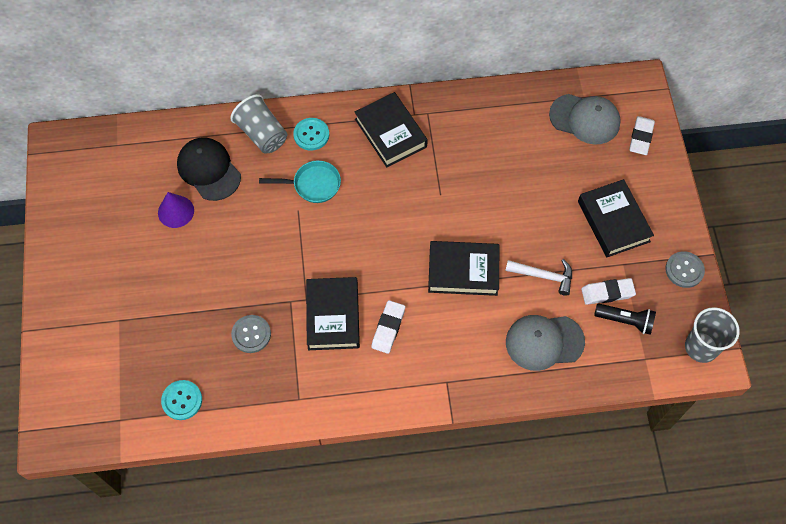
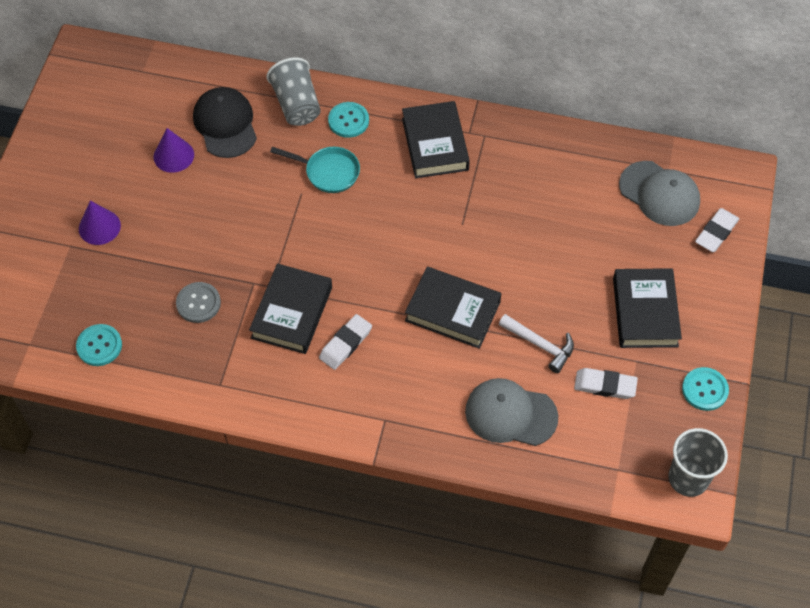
camera: 20 degrees right, 5 degrees down
(138, 295) = (99, 227): none -> purple cone
(625, 321) = (612, 421): black flashlight -> none
(684, 270) = (704, 390): grey button -> turquoise button

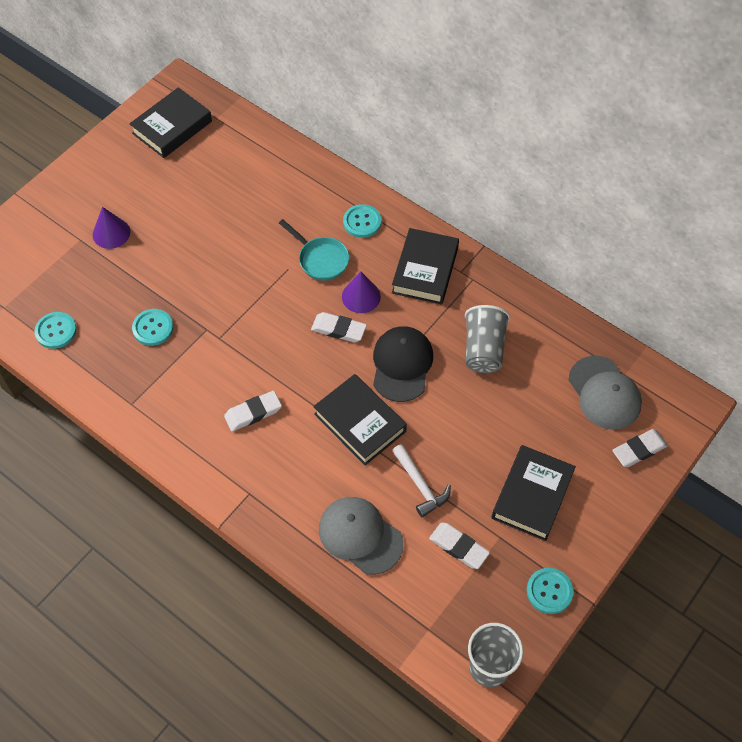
camera: 25 degrees right, 0 degrees up
(173, 155) = (202, 197): purple cone -> purple cone (361, 296)
(198, 303) = (153, 328): grey button -> turquoise button
(225, 124) = (258, 186): black cap -> black cap (402, 365)
(292, 312) = (224, 367): black book -> black book (172, 127)
(296, 105) = (326, 192): grey cup -> grey cup (483, 349)
(383, 232) = (339, 329): none -> white eraser

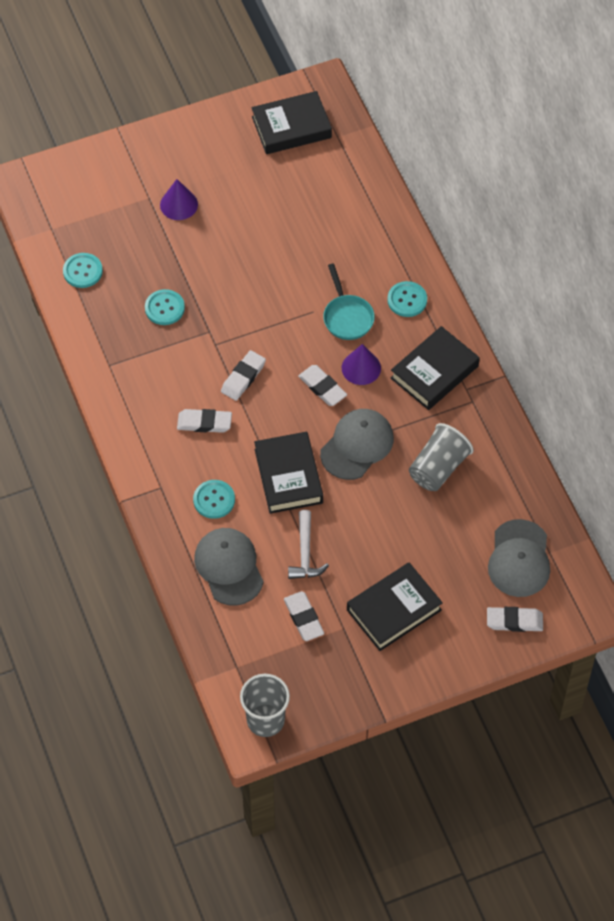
camera: 30 degrees right, 0 degrees up
(263, 355) = (243, 377): none -> white eraser
(402, 365) = (357, 445): black cap -> grey cap
(549, 591) = (354, 691): turquoise button -> turquoise button (214, 500)

